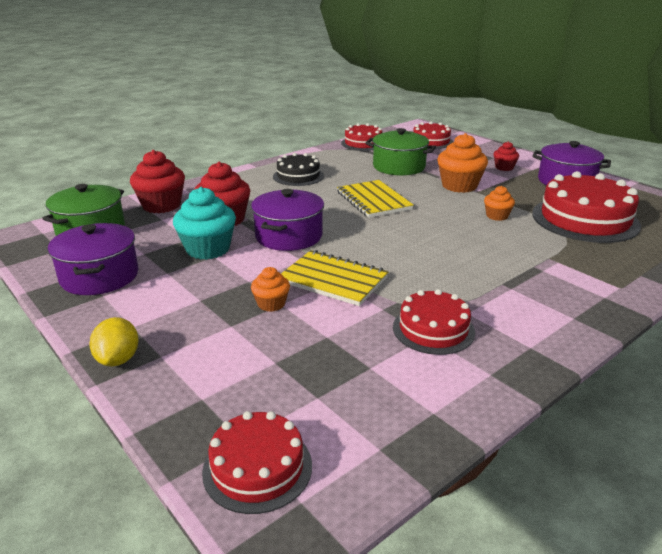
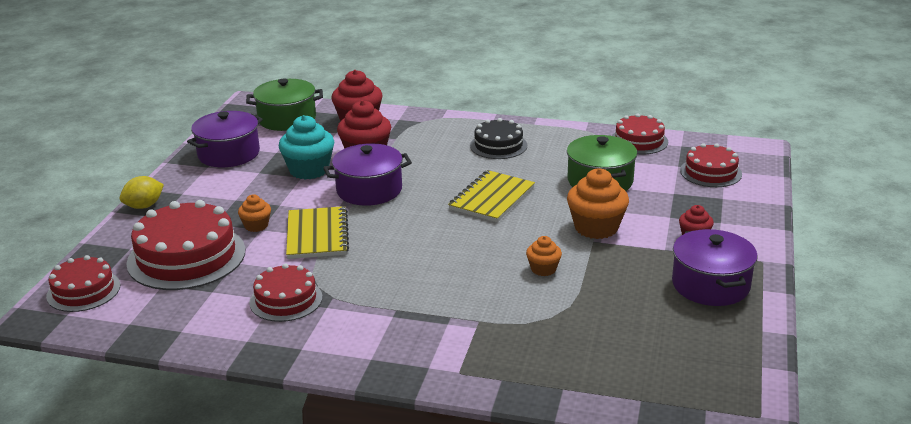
camera: 55 degrees right, 0 degrees up
(585, 219) = (606, 320): red cake -> red cake (186, 257)

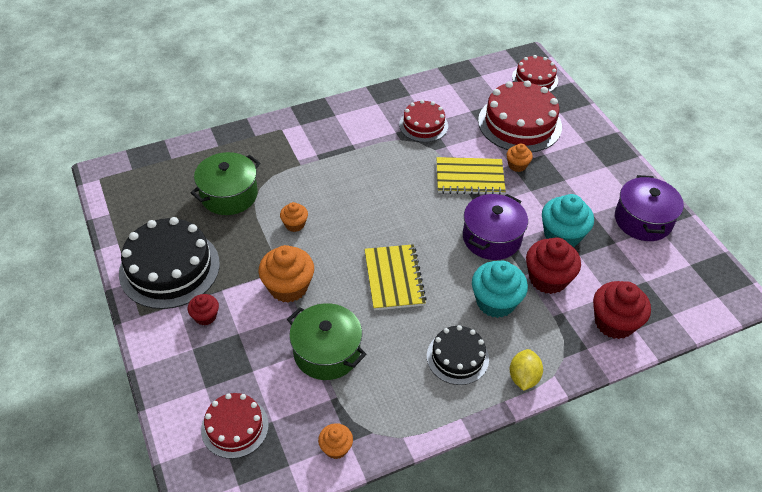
camera: 140 degrees right, 20 degrees up
(144, 206) = (608, 144): yellow lemon -> yellow lemon (523, 377)
(287, 119) = (673, 289): green pot -> green pot (229, 195)
(317, 235) = (469, 178): yellow notebook -> yellow notebook turned 45 degrees counterclockwise
(427, 158) = (495, 302): none -> turquoise cupcake
(639, 141) = (336, 448): red cake -> orange cupcake
(710, 285) = (169, 268): purple pot -> black cake

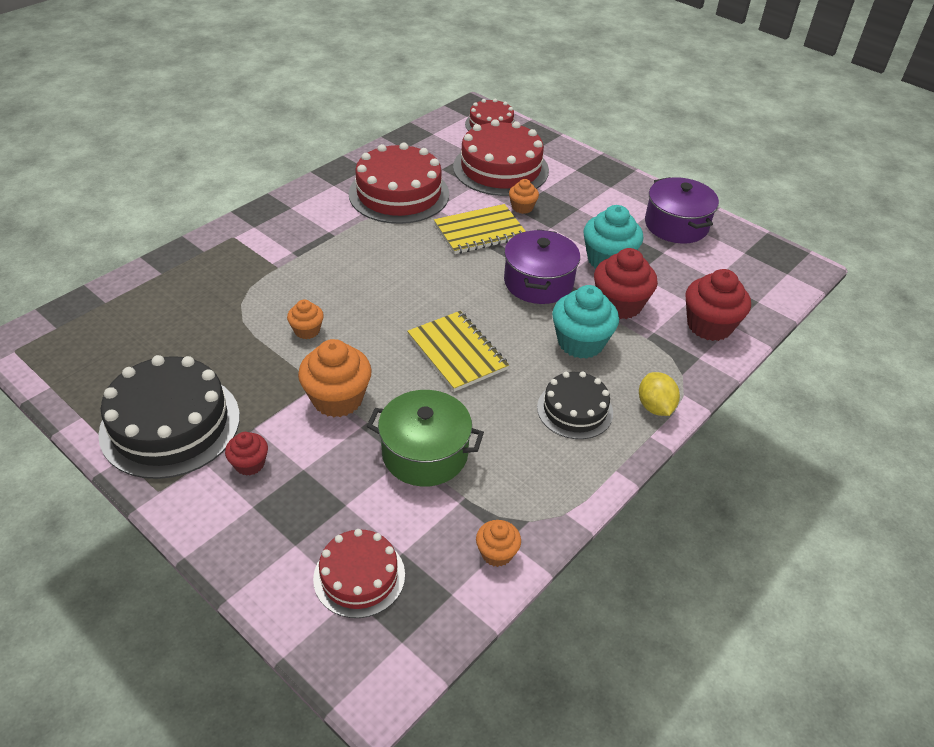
camera: 25 degrees left, 5 degrees down
(229, 195) = (205, 322): green pot -> none
(423, 125) = (399, 194): red cake -> red cake, size x1.71

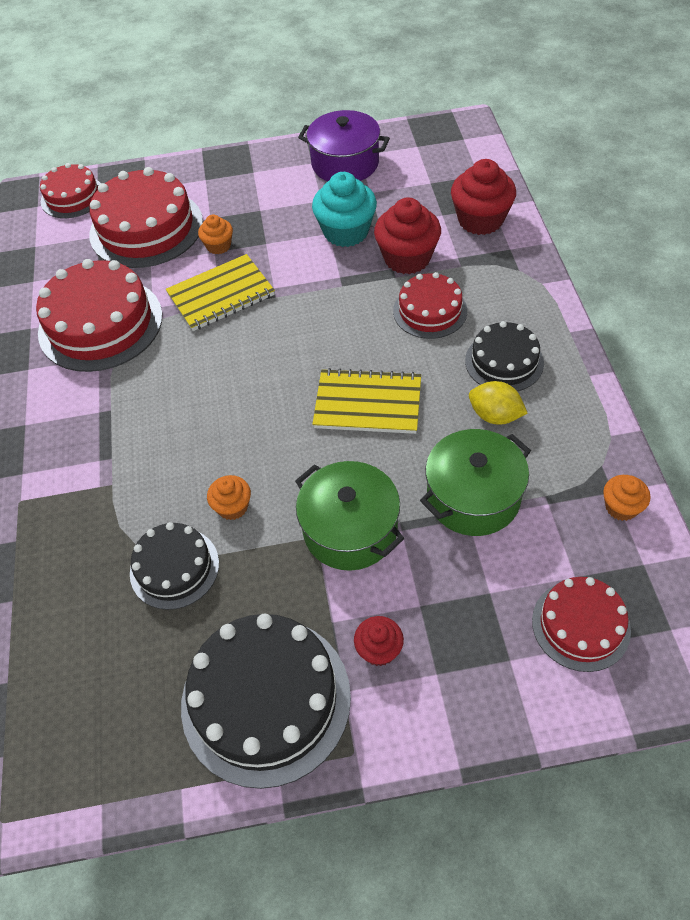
camera: 45 degrees left, 10 degrees up
(237, 329) = (174, 568): none -> black cake
(337, 399) = (350, 530): orange cupcake -> green pot
(480, 231) = (221, 295): yellow notebook -> yellow notebook turned 45 degrees clockwise
(538, 282) = (330, 294): purple pot -> none
(580, 342) = (430, 311): turquoise cupcake -> red cake
(655, 407) = (541, 309): yellow lemon -> yellow lemon (495, 415)

